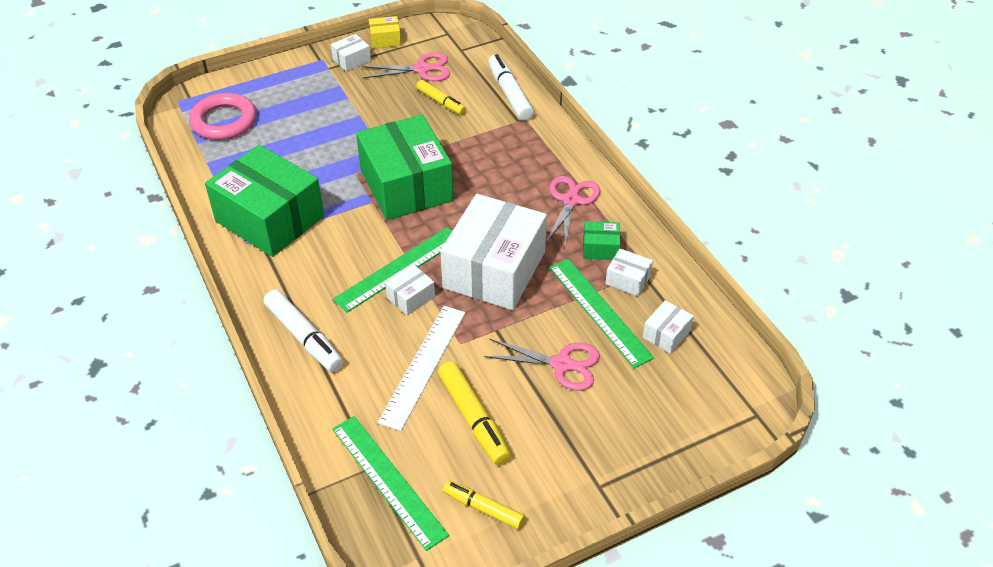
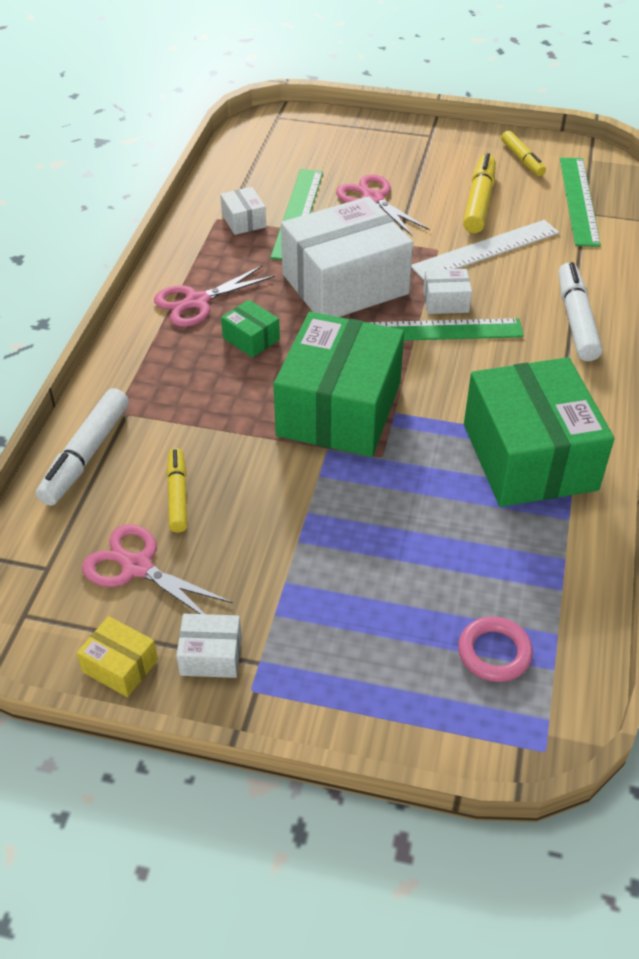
camera: 140 degrees left, 0 degrees up
(224, 121) = (494, 652): pink ring -> pink ring, size x0.62
(600, 248) = (230, 252): green box -> green box (251, 339)
(666, 334) = (269, 177): white box -> none

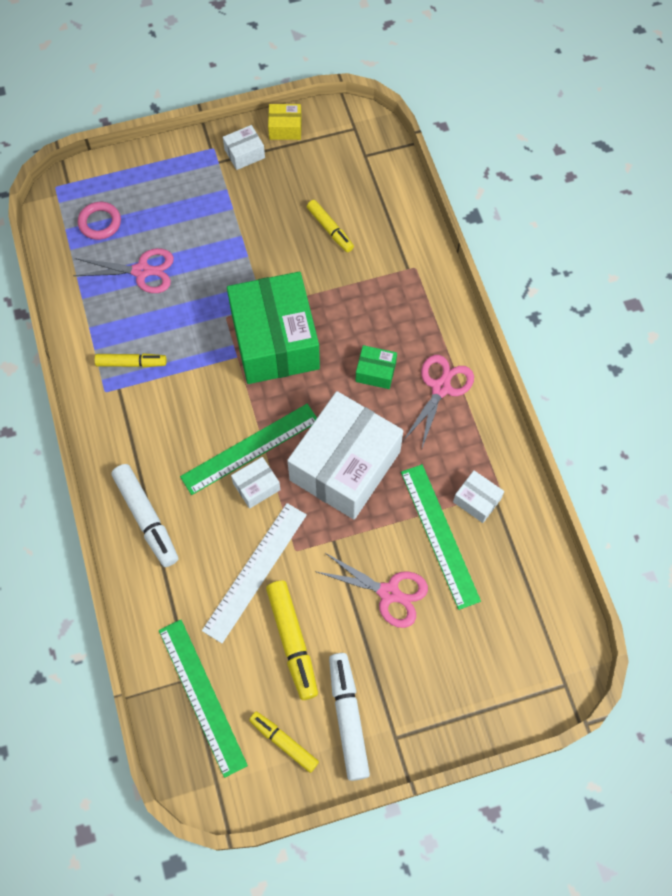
camera: 150 degrees right, 20 degrees up
(86, 455) = (405, 228): white marker -> white marker (348, 717)
(137, 567) = (318, 178): pink scissors -> pink scissors (142, 271)
(529, 456) = (131, 363): green box -> yellow marker

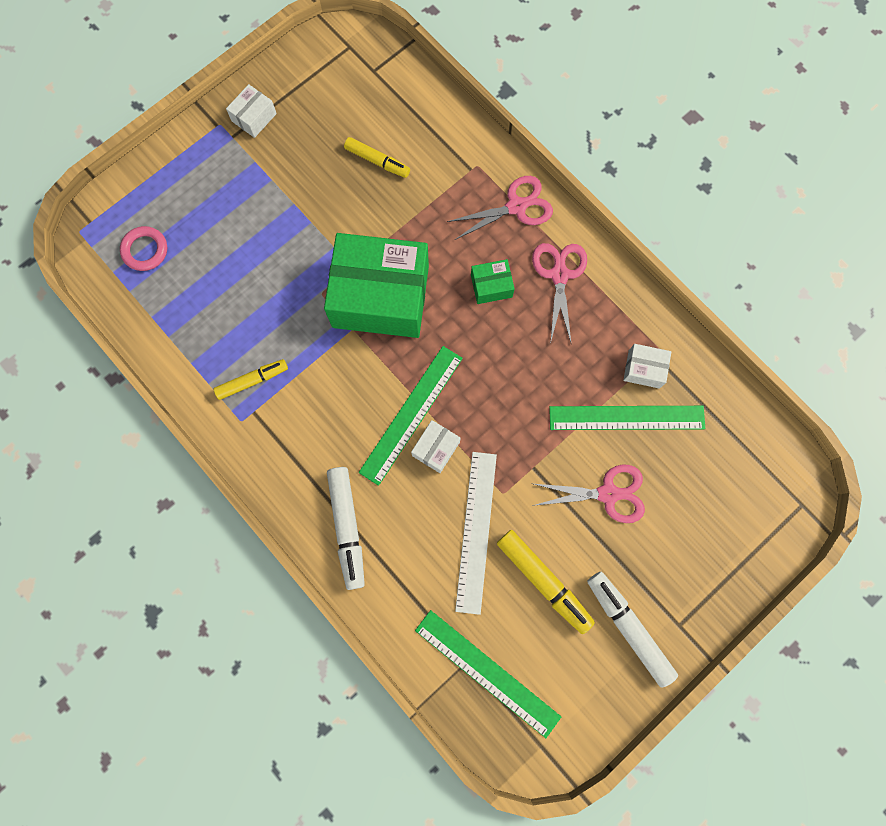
camera: 25 degrees left, 10 degrees up
(142, 271) = (214, 282): pink scissors -> pink scissors (516, 206)
(146, 518) = (347, 528): white marker -> white marker turned 45 degrees clockwise
(275, 340) = (380, 296): green box -> green box turned 45 degrees counterclockwise
(284, 742) = (582, 678): yellow marker -> none
(285, 128) = (281, 74): yellow box -> none
(345, 465) = (508, 390): white box -> none
(439, 535) = (626, 418): green ruler -> green ruler turned 45 degrees counterclockwise

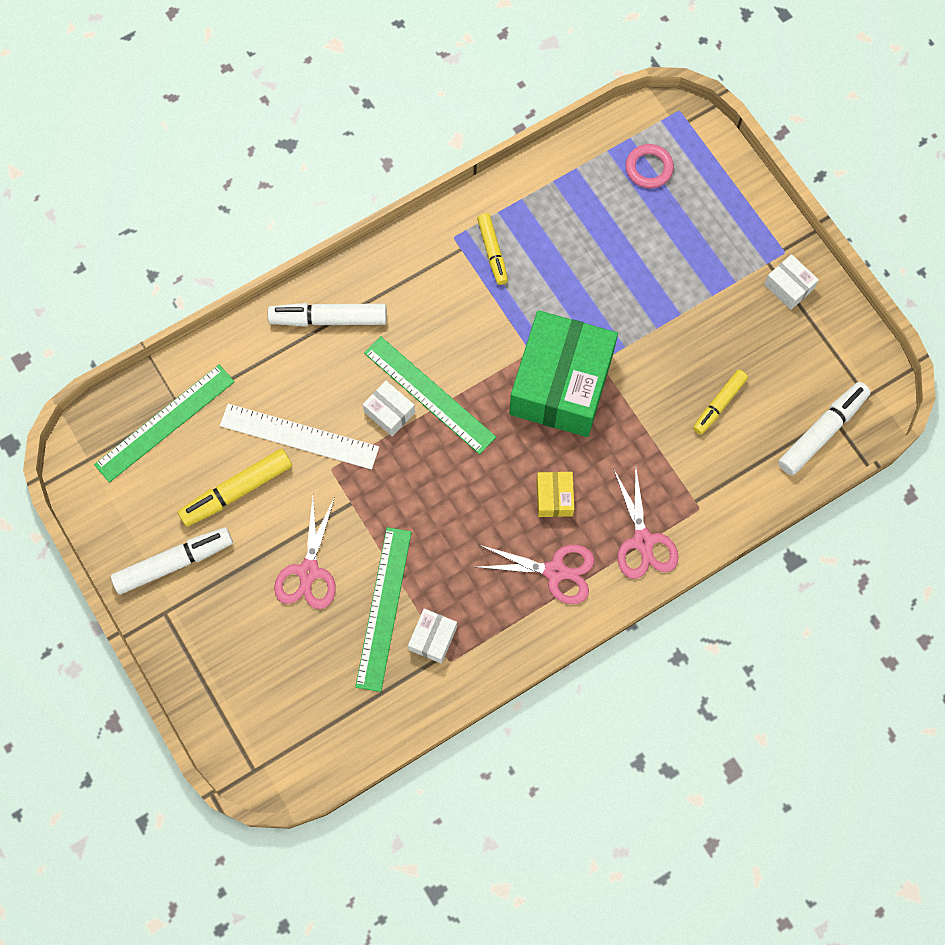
camera: 100 degrees right, 5 degrees down
(388, 77) = (822, 431): none -> white marker
(491, 286) = (554, 498): green box -> yellow box

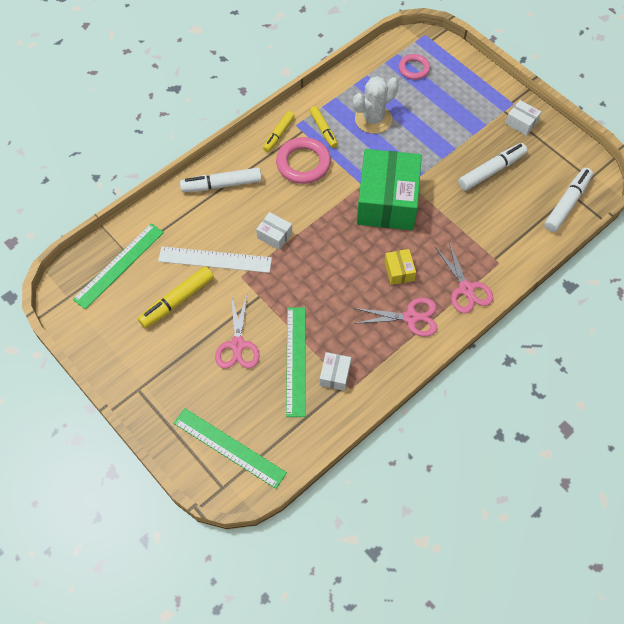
camera: 10 degrees left, 10 degrees down
(174, 563) = (140, 354): white marker -> white marker (491, 171)
(429, 395) = (299, 220): green ruler -> green ruler (229, 447)
(452, 303) = (303, 163): none -> pink ring
(569, 245) = (373, 119): none -> white cactus
(719, 404) = (495, 197): yellow marker -> yellow marker (278, 134)

